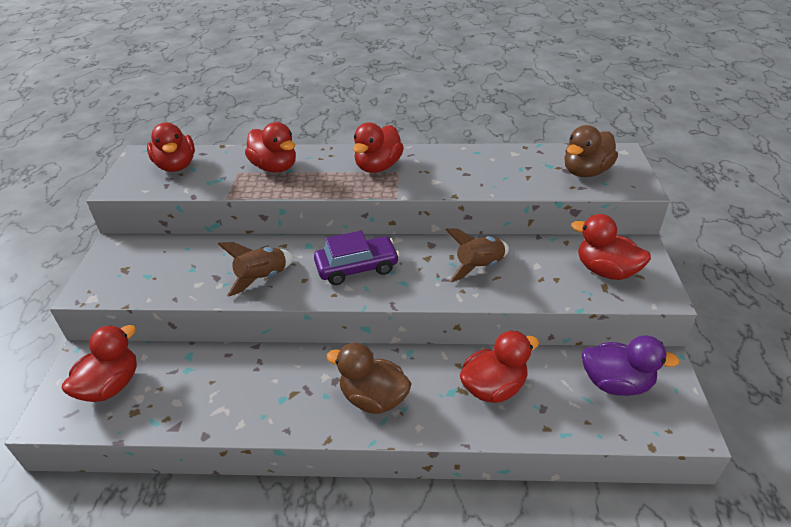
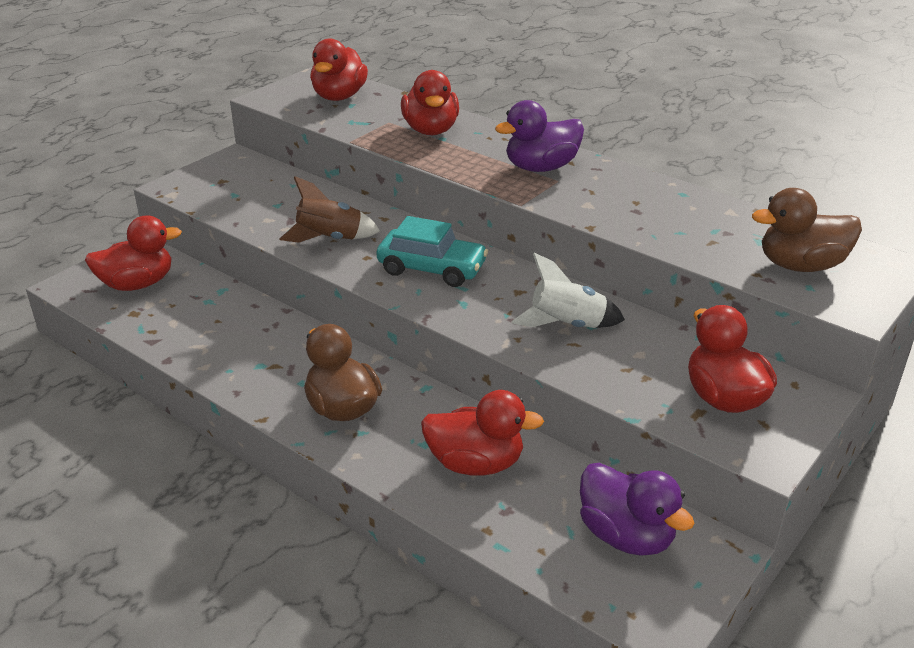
camera: 35 degrees right, 5 degrees down
(357, 267) = (432, 268): purple car -> turquoise car
(378, 167) = (541, 167): red duck -> purple duck
(479, 267) = (567, 325): brown rocket -> white rocket

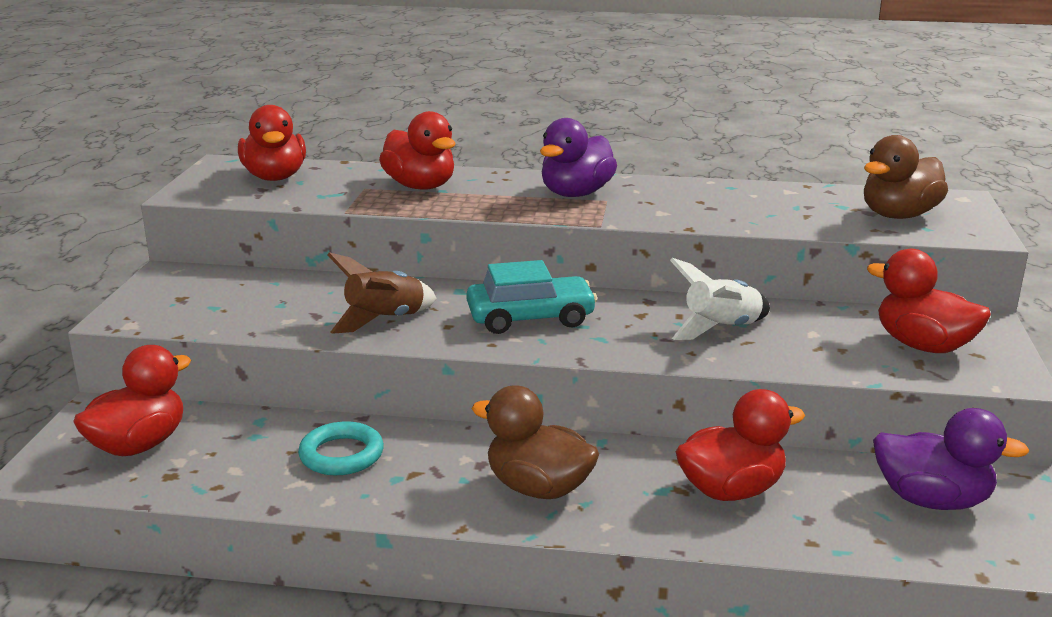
camera: 30 degrees left, 10 degrees down
(245, 334) = (341, 455): none -> turquoise ring

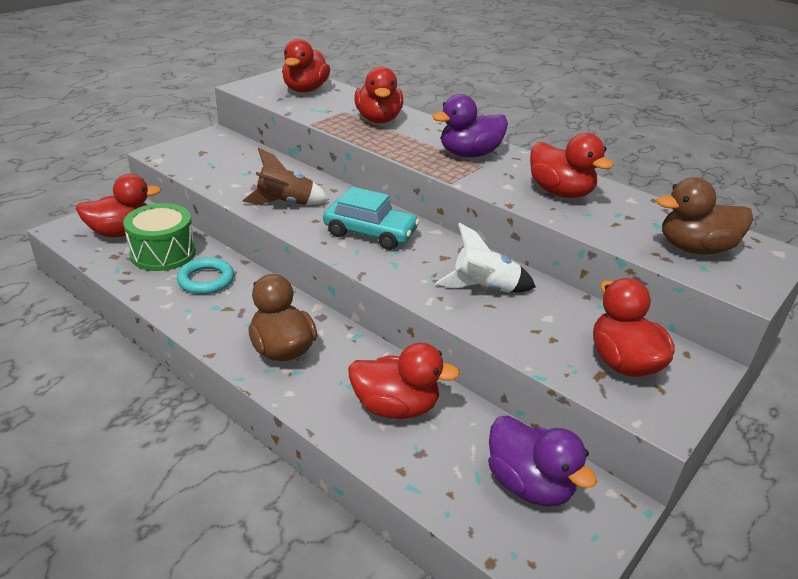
camera: 30 degrees right, 10 degrees up
(238, 447) = (163, 253): none -> green drum
(718, 203) = (560, 192): none -> red duck

